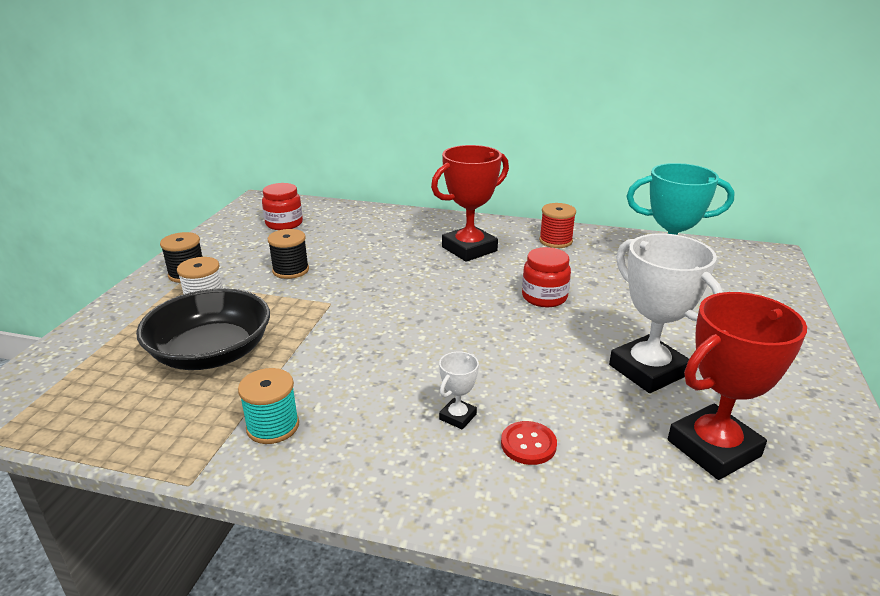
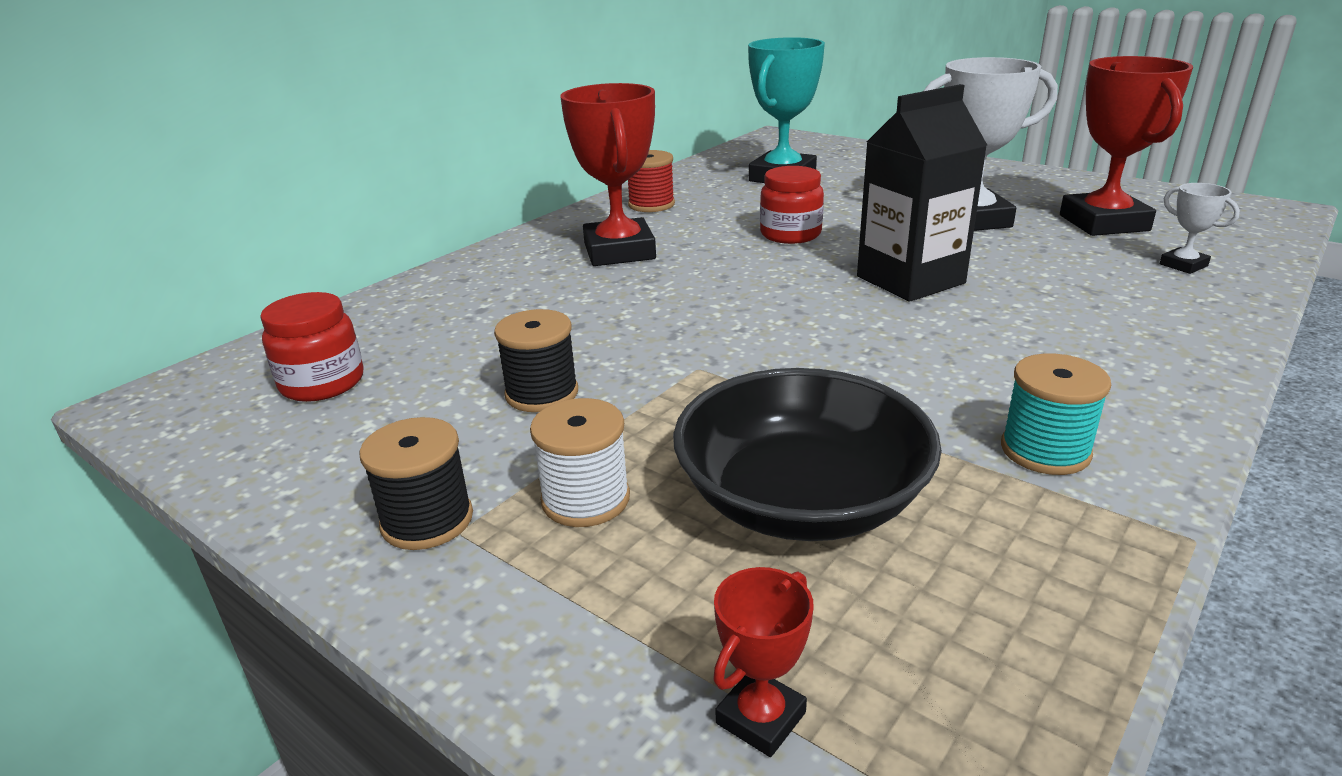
camera: 65 degrees left, 0 degrees up
(73, 366) = (761, 718): none -> red trophy
(457, 417) = (1039, 320): white trophy -> white trophy (1183, 265)
(495, 355) = (910, 280): none -> black carton
(528, 444) = (1096, 293): red button -> none

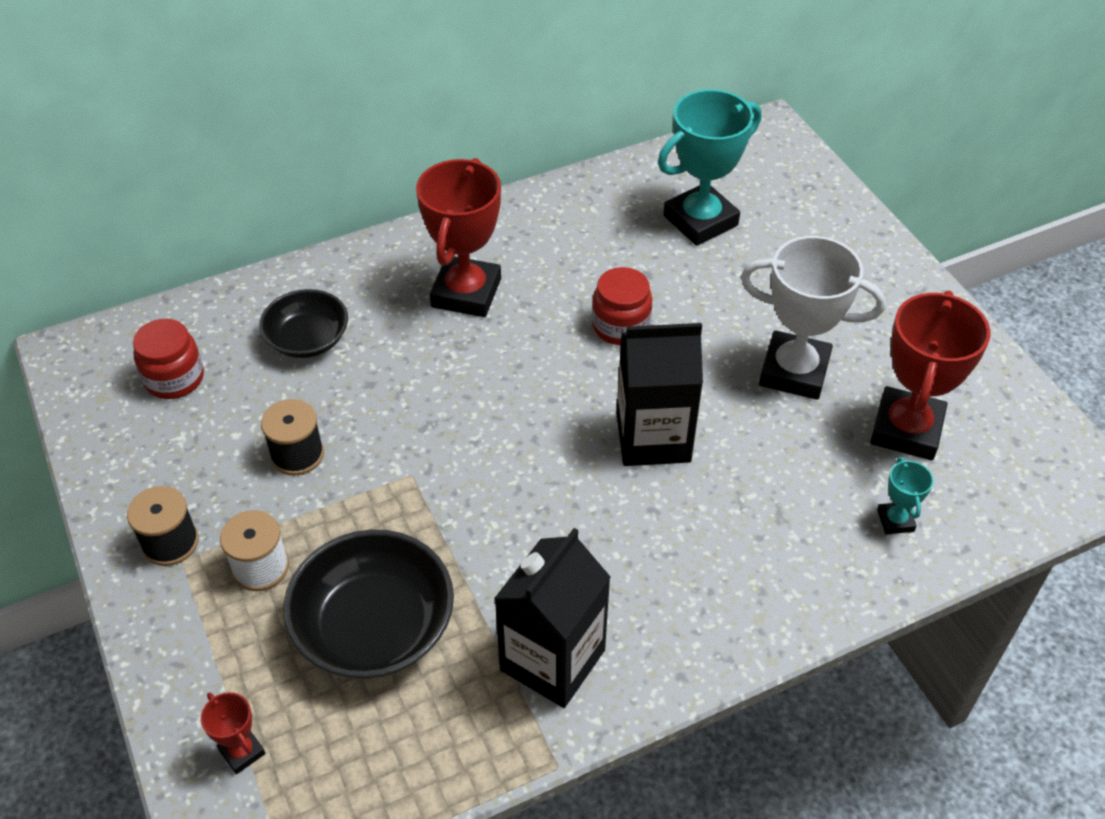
camera: 25 degrees right, 20 degrees up
(474, 316) = (308, 339): none -> black bowl
(651, 205) = (546, 224): red spool -> none
(761, 718) = (242, 752): red trophy -> red trophy turned 75 degrees clockwise
(1045, 450) = (552, 660): turquoise spool -> black carton
(1183, 265) = (895, 521): white trophy -> turquoise trophy

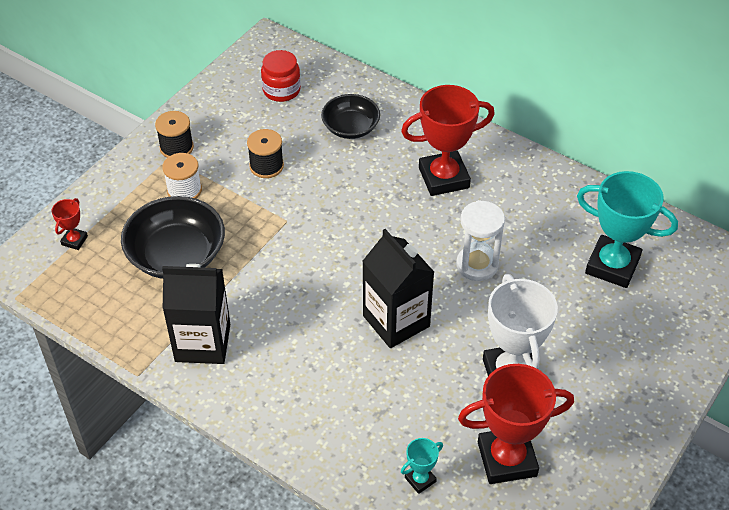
camera: 60 degrees right, 0 degrees up
(620, 326) = (477, 265): red jar -> white hourglass

